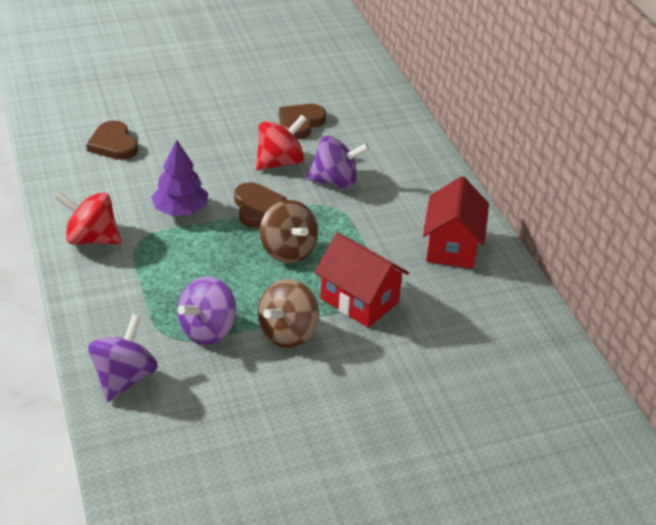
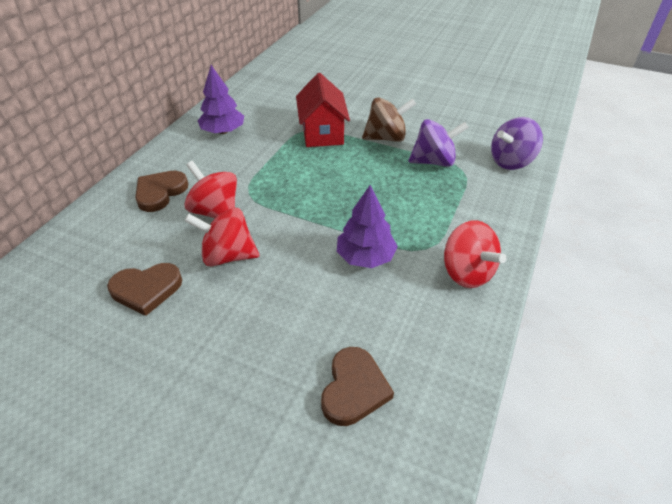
camera: 135 degrees left, 5 degrees up
(257, 207) = (302, 224): brown heart -> brown heart (160, 192)
(288, 251) = (324, 180): brown spinning top -> none
(335, 182) = (216, 211): purple spinning top -> red spinning top
(452, 247) = (223, 131): red house -> purple tree

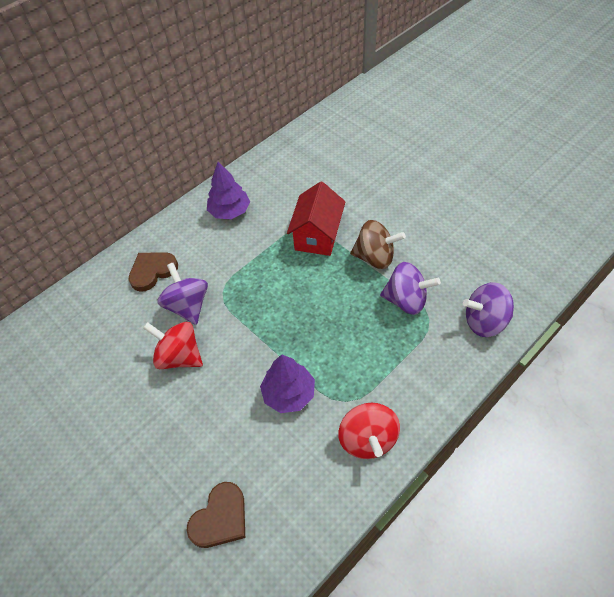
camera: 25 degrees right, 10 degrees up
(146, 289) = (108, 371): brown heart -> none
(216, 211) = (188, 306): red spinning top -> purple spinning top

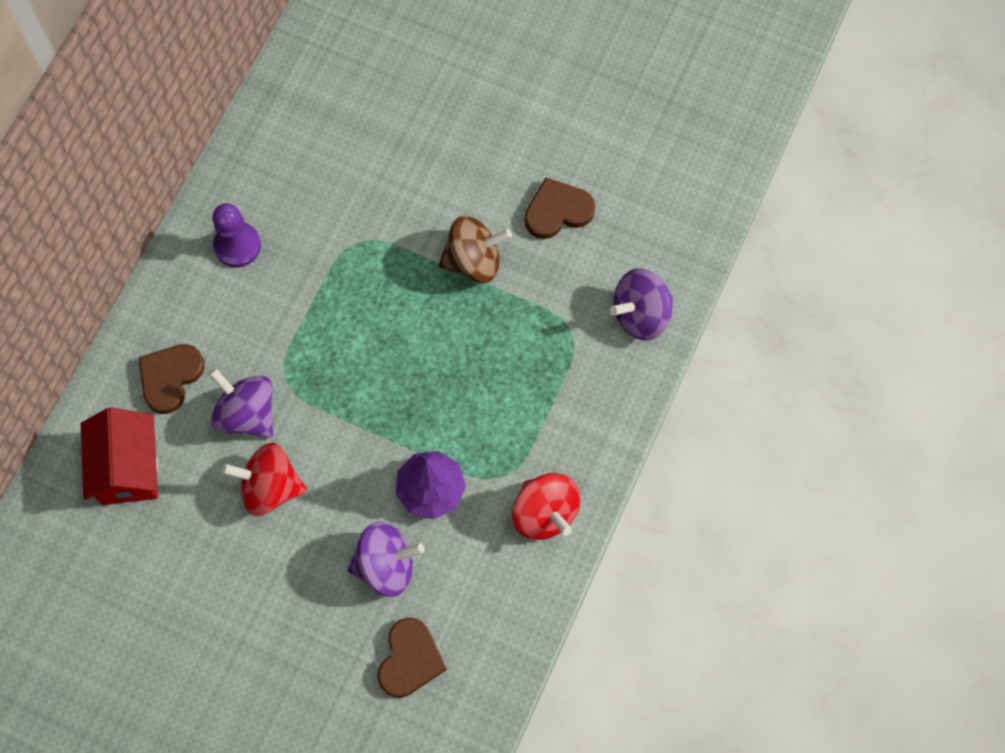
camera: 25 degrees left, 15 degrees up
(230, 211) = (237, 245): purple tree -> purple pawn
(317, 235) = (382, 249): red house -> red house (128, 468)
(406, 300) = (535, 315): purple spinning top -> purple spinning top (386, 566)
(442, 243) = (557, 211): none -> brown heart

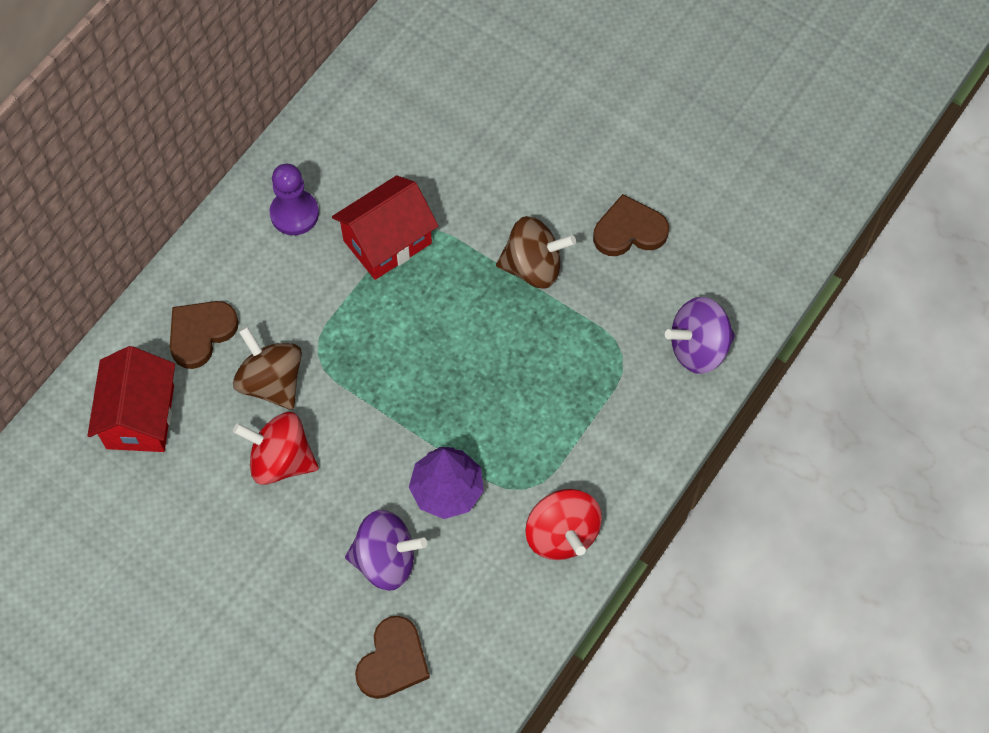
camera: 10 degrees right, 5 degrees down
(247, 413) = (271, 382): purple spinning top -> brown spinning top
(331, 259) = (387, 241): none -> red house

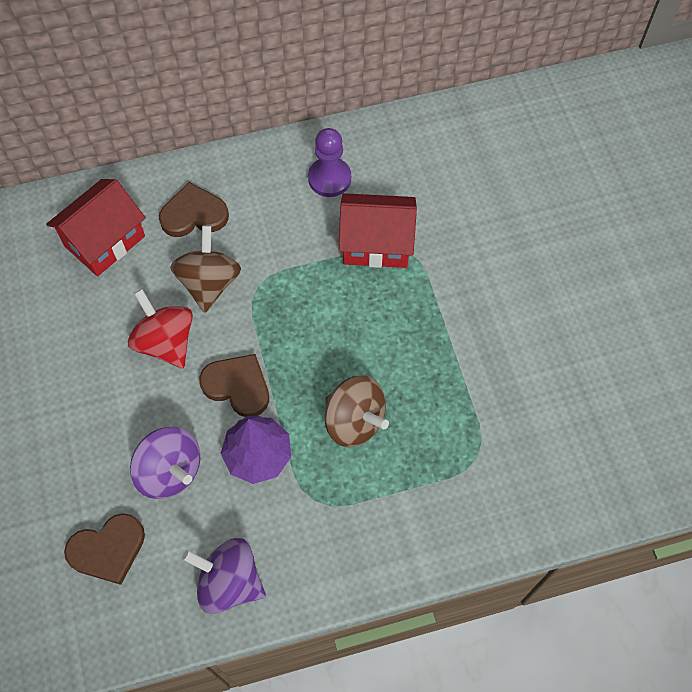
camera: 40 degrees right, 0 degrees up
(533, 267) = (466, 339): brown spinning top -> brown spinning top (354, 421)
(562, 534) = (310, 557): red spinning top -> none
(629, 230) = (565, 366): brown heart -> brown heart (237, 386)
(698, 348) = (541, 498): purple spinning top -> purple spinning top (229, 582)

